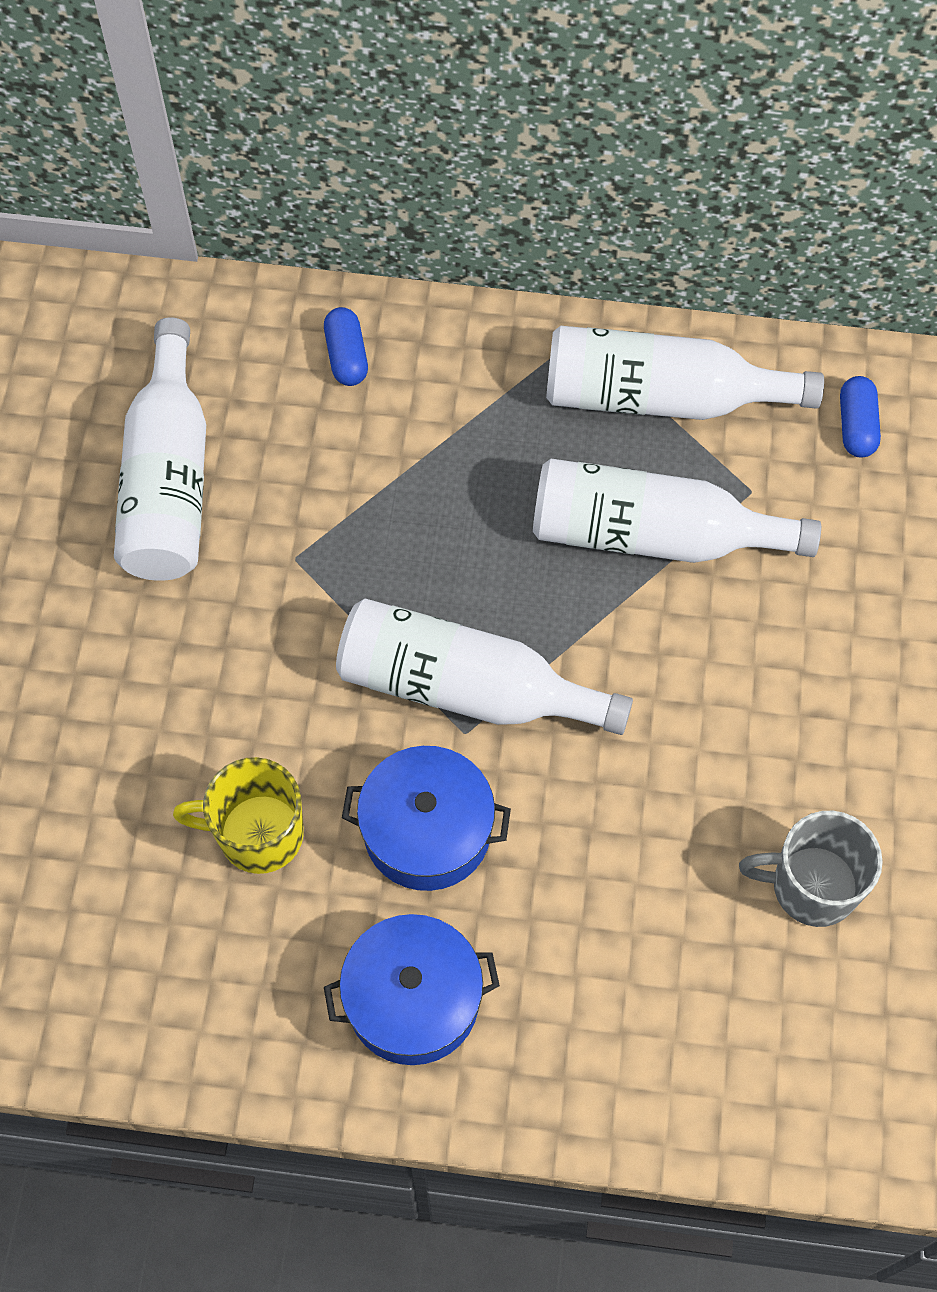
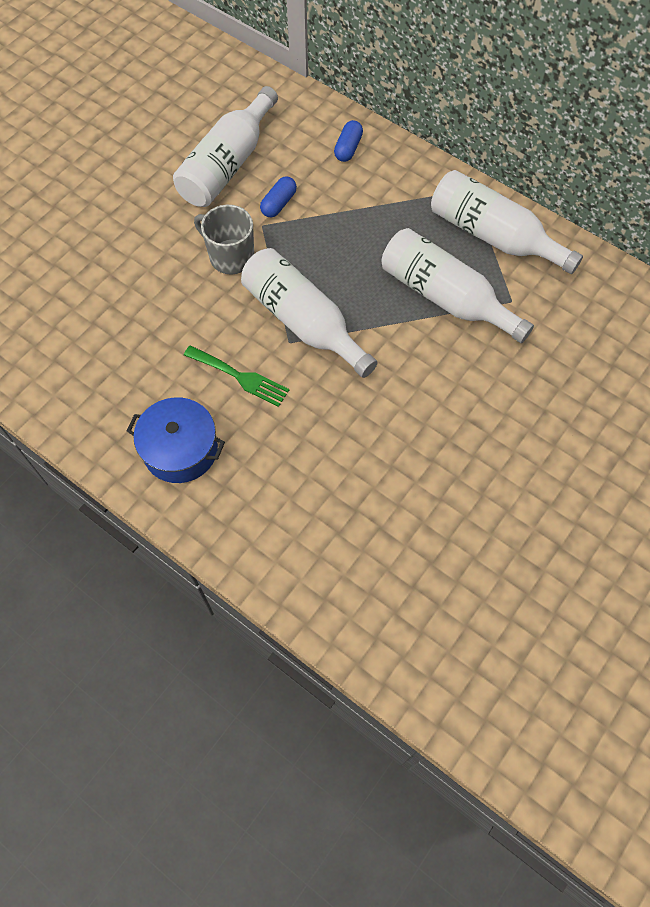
camera: 30 degrees right, 0 degrees up
(257, 834) = (160, 338): yellow mug -> none
(427, 831) = (240, 377): blue pot -> green fork
(811, 886) = (415, 503): grey mug -> grey mug (230, 257)
(856, 426) = (589, 296): blue capsule -> blue capsule (278, 204)

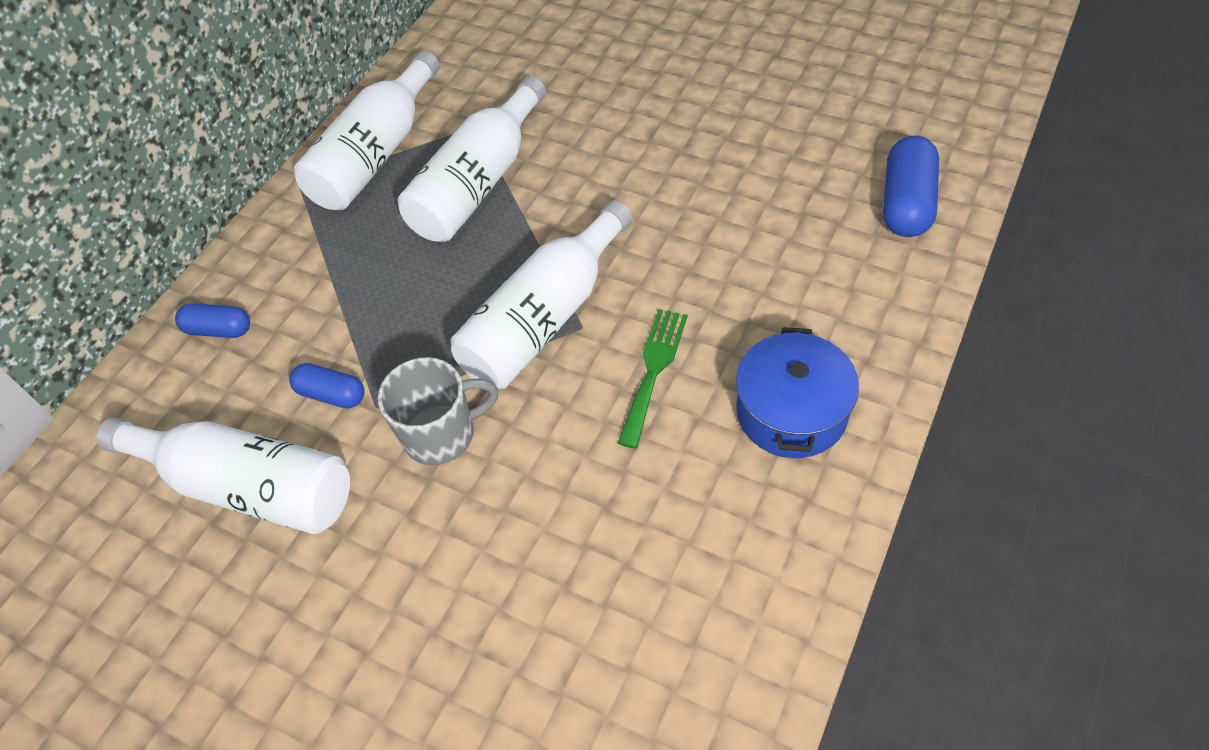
camera: 95 degrees left, 10 degrees down
(230, 257) = (442, 434): grey mug -> grey mug turned 135 degrees counterclockwise
(345, 591) = (906, 203): none -> blue capsule

